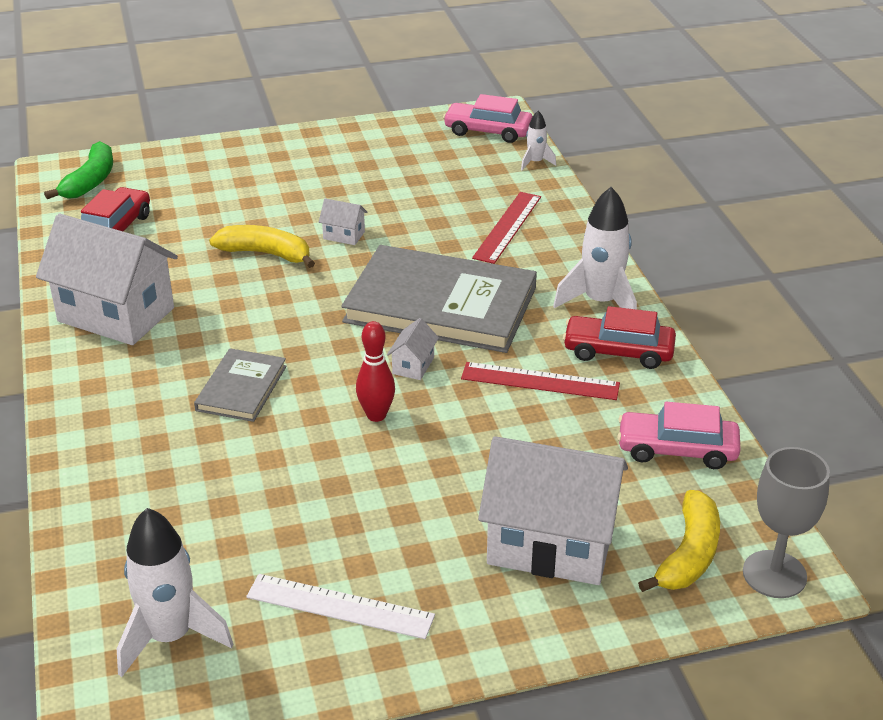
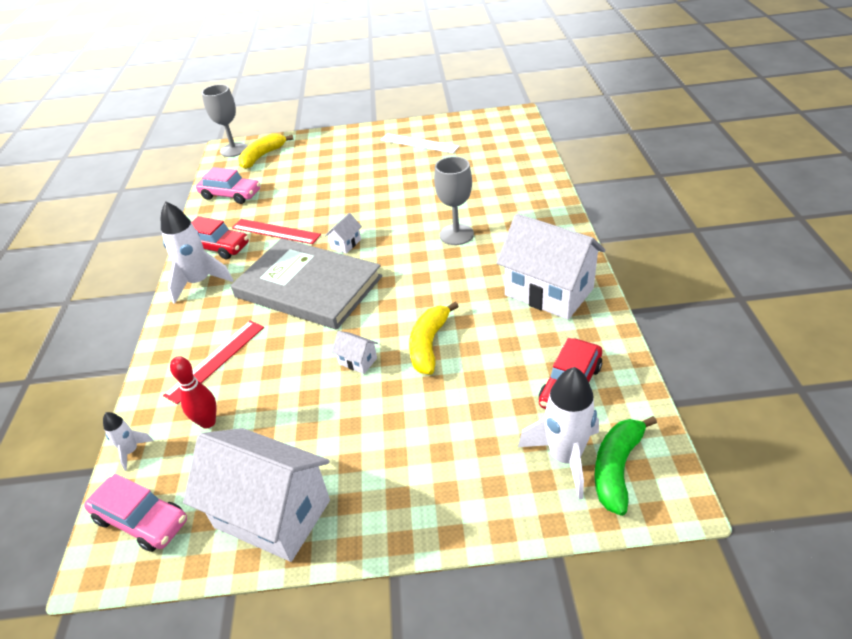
camera: 165 degrees left, 5 degrees up
(170, 637) = (492, 136): white rocket -> white rocket (565, 457)
(241, 388) = (456, 234): grey book -> grey goblet
(266, 254) = (429, 344): yellow banana -> yellow banana turned 75 degrees clockwise
(376, 415) = (378, 216): red bowling pin -> red bowling pin (208, 422)
(551, 544) = (318, 161): white house -> white house (272, 514)

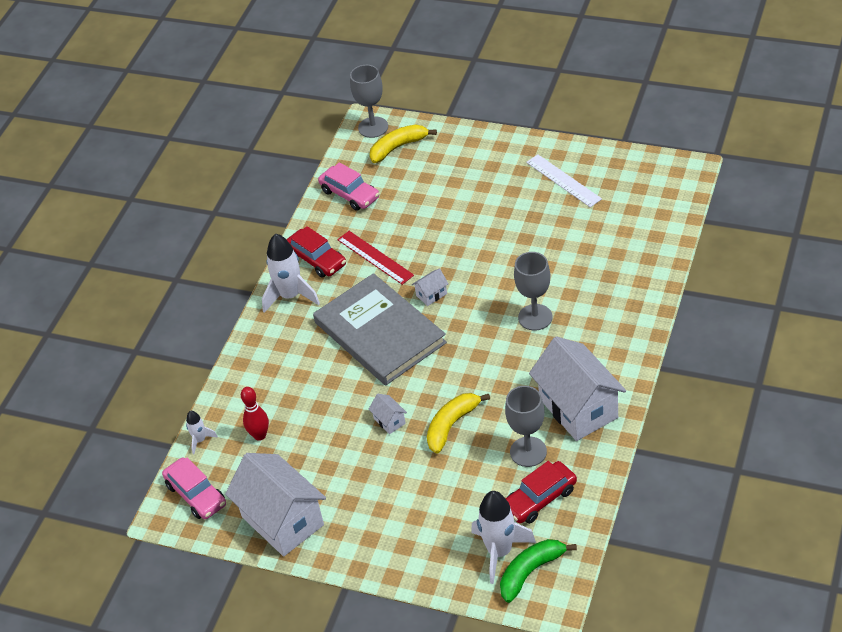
camera: 25 degrees right, 5 degrees up
(216, 360) = (281, 382): red ruler -> none
(526, 344) = (528, 452): none -> grey goblet

